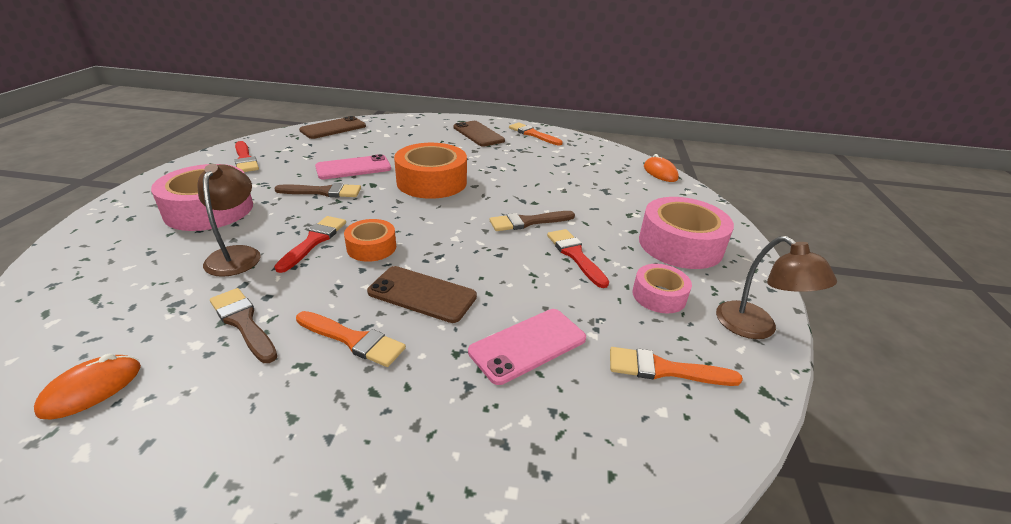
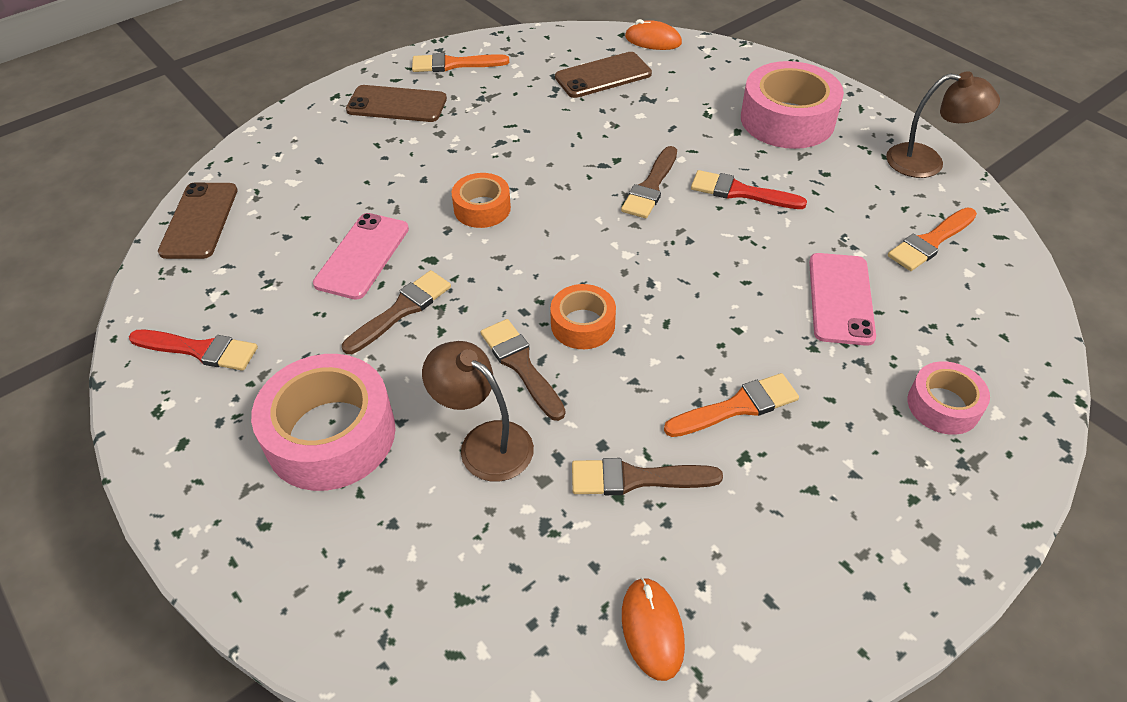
camera: 45 degrees left, 15 degrees up
(314, 241) = (521, 365): red brush -> brown brush
(422, 294) = (707, 327): brown phone -> brown phone (603, 76)
(432, 182) = (482, 208): orange tape -> orange tape, size x0.55
(659, 296) = (845, 183): pink tape -> pink tape (943, 405)

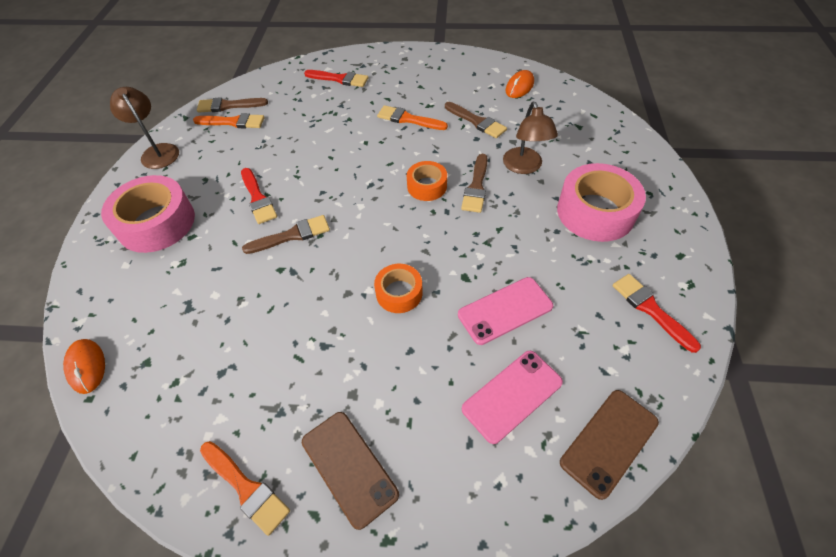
camera: 135 degrees left, 5 degrees up
(401, 310) = (510, 254): brown brush -> brown brush (228, 106)
(603, 76) = (175, 356): brown phone -> none
(840, 298) = (307, 126): pink phone -> pink phone (512, 395)
(943, 405) = (339, 79): pink tape -> red brush

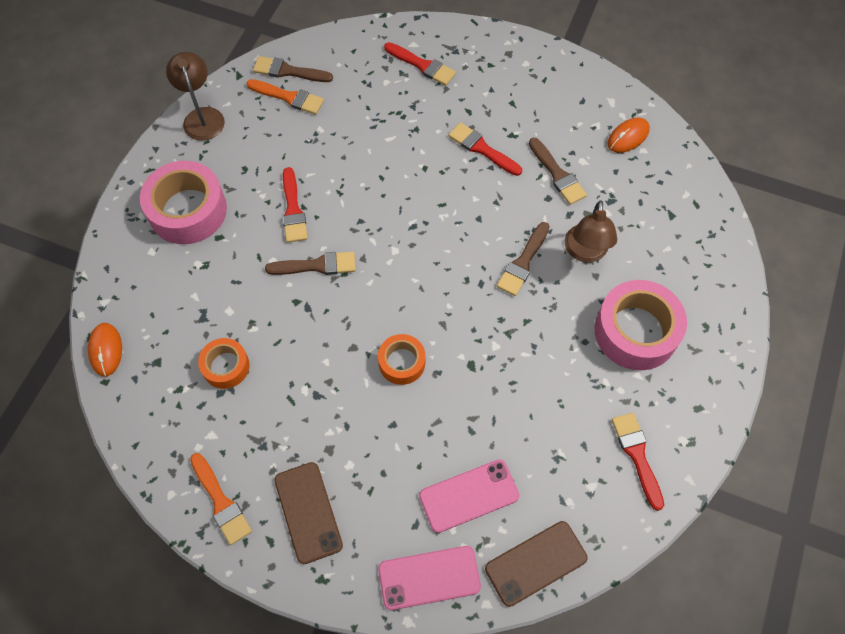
camera: 15 degrees right, 10 degrees up
(408, 119) = (482, 149): orange brush -> red brush
(427, 186) = (471, 246): orange tape -> orange tape (226, 366)
(505, 310) = (496, 412): pink phone -> pink phone (429, 577)

